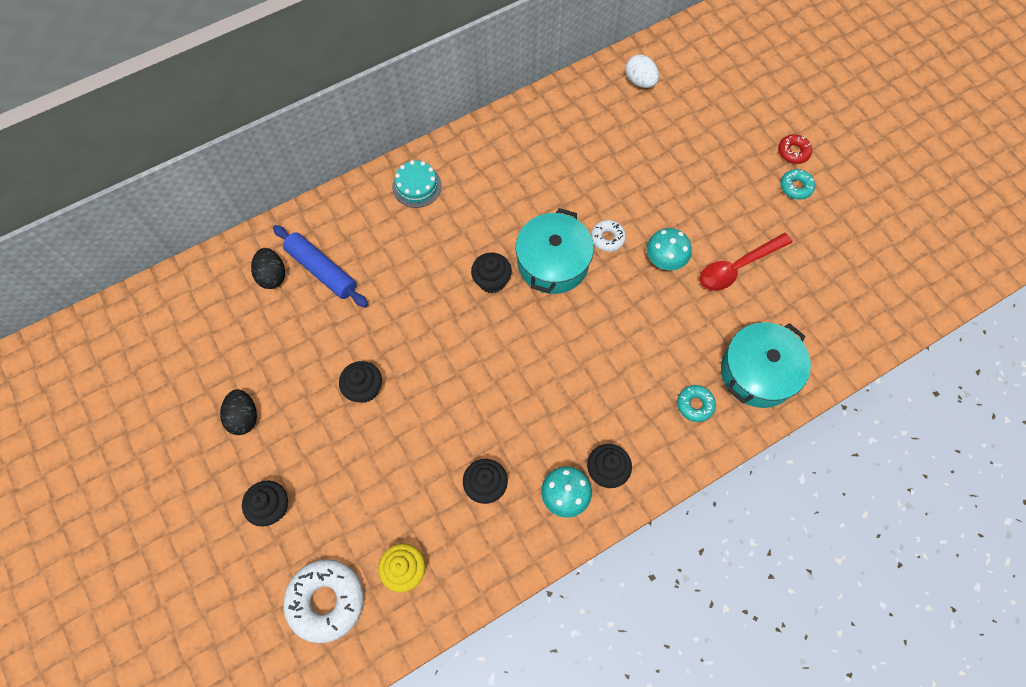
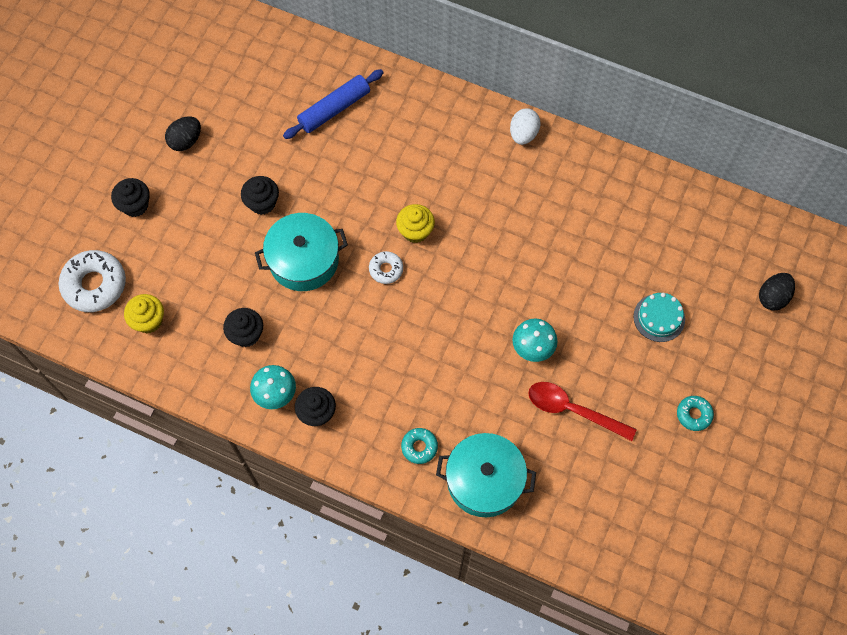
camera: 55 degrees right, 0 degrees up
(272, 275) = (305, 80): black egg -> black egg (772, 297)
(322, 270) = (334, 109): blue rolling pin -> blue rolling pin turned 45 degrees clockwise
(417, 186) = (457, 123): turquoise cake -> turquoise cake (659, 318)
(492, 281) = (415, 231): black cupcake -> yellow cupcake
(553, 262) = (466, 265): turquoise pot -> turquoise pot (304, 260)
(607, 238) = (520, 292): white donut -> white donut (386, 269)
(640, 81) = (699, 224): white egg -> white egg (523, 134)
(793, 152) = (730, 392): red donut -> none

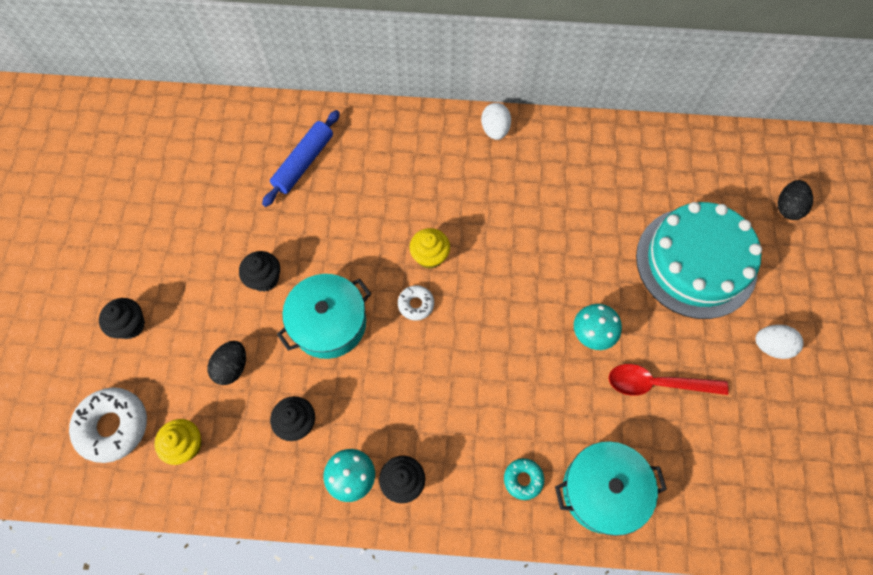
camera: 20 degrees left, 0 degrees up
(186, 141) = (162, 241): black egg -> black egg (232, 367)
(659, 318) = (696, 262): turquoise cake -> turquoise cake, size x2.28
(694, 414) = (771, 346): turquoise donut -> white egg

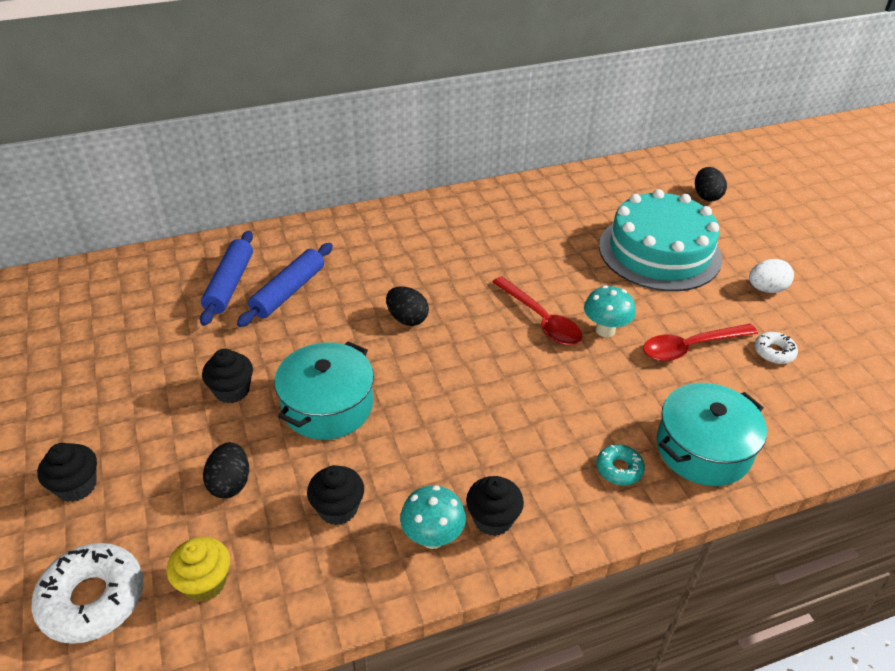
camera: 25 degrees left, 25 degrees down
(347, 189) = (288, 292): none -> blue rolling pin
(416, 304) = (415, 361): white donut -> white donut (774, 352)
(430, 256) = (407, 319): yellow cupcake -> black egg
(495, 130) = (415, 211): white egg -> none
(542, 300) = (540, 319): none -> red spoon

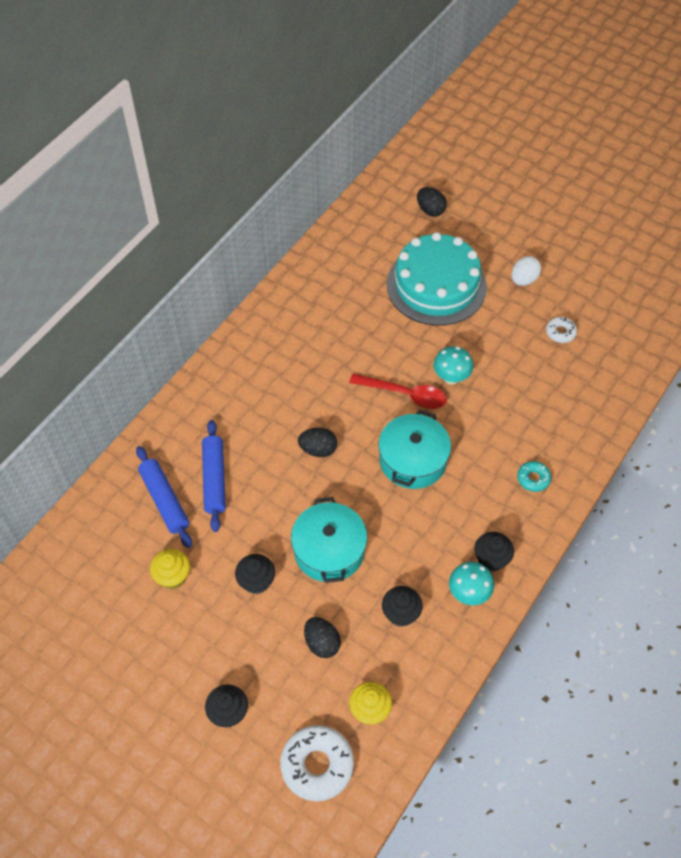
camera: 35 degrees left, 15 degrees up
(168, 343) = (173, 576): none -> yellow cupcake
(690, 347) = (511, 359): red spoon -> none
(703, 449) = (568, 433): turquoise pot -> turquoise pot (413, 460)

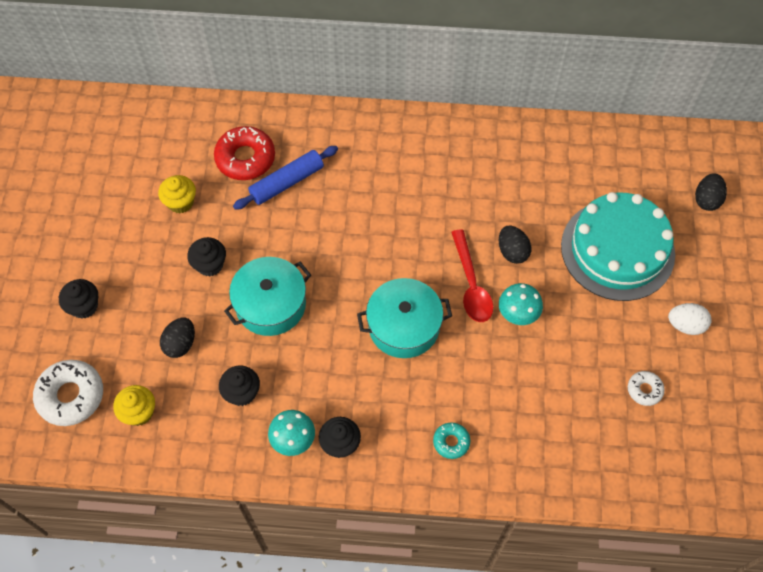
camera: 60 degrees right, 5 degrees up
(164, 500) = (245, 158): blue rolling pin -> red donut
(318, 449) = (365, 244): black egg -> black egg (512, 252)

